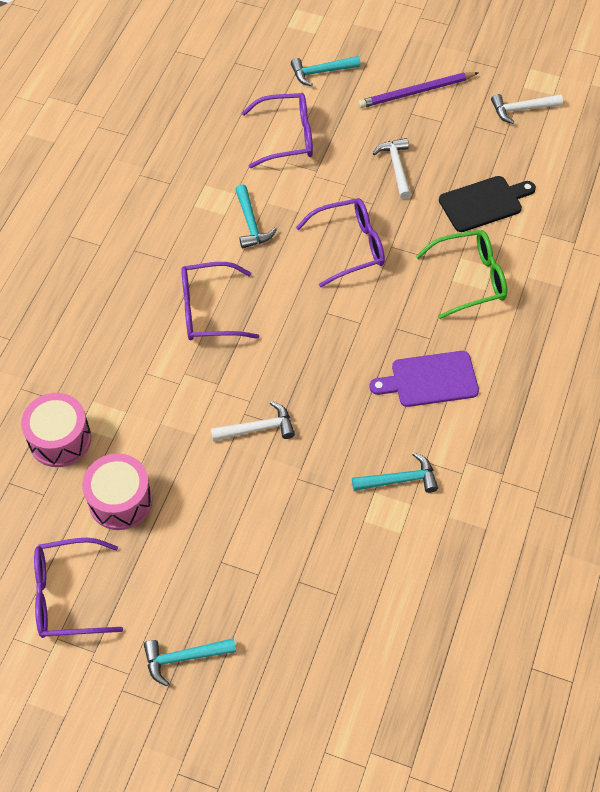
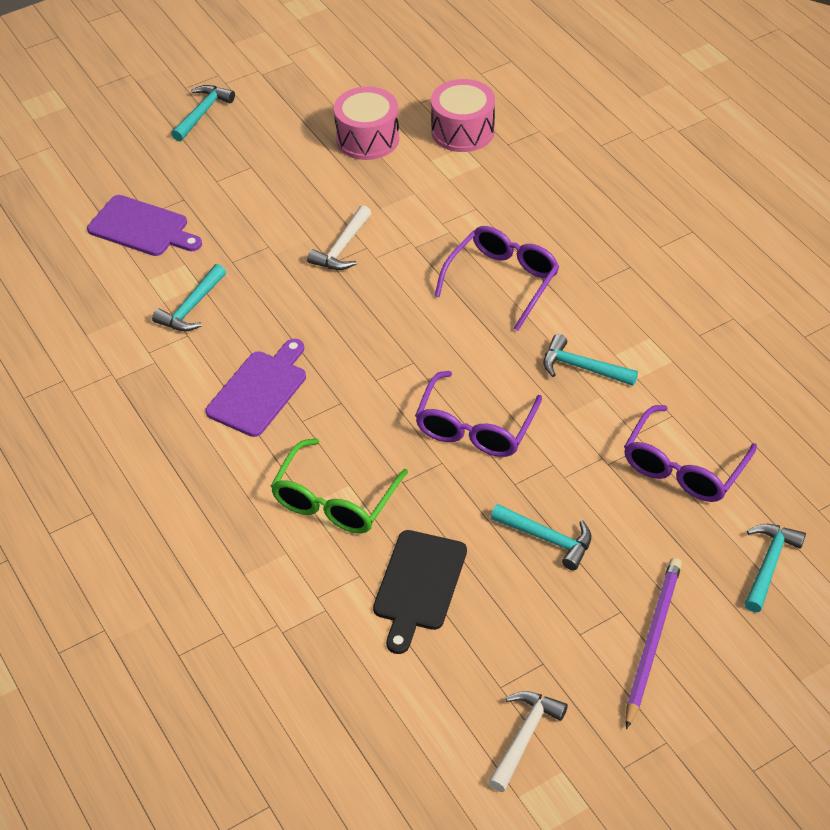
camera: 130 degrees right, 10 degrees down
(67, 595) = (321, 79): purple glasses -> none
(354, 584) = (142, 228): none -> purple cutting board
(396, 167) = (547, 539): white hammer -> turquoise hammer

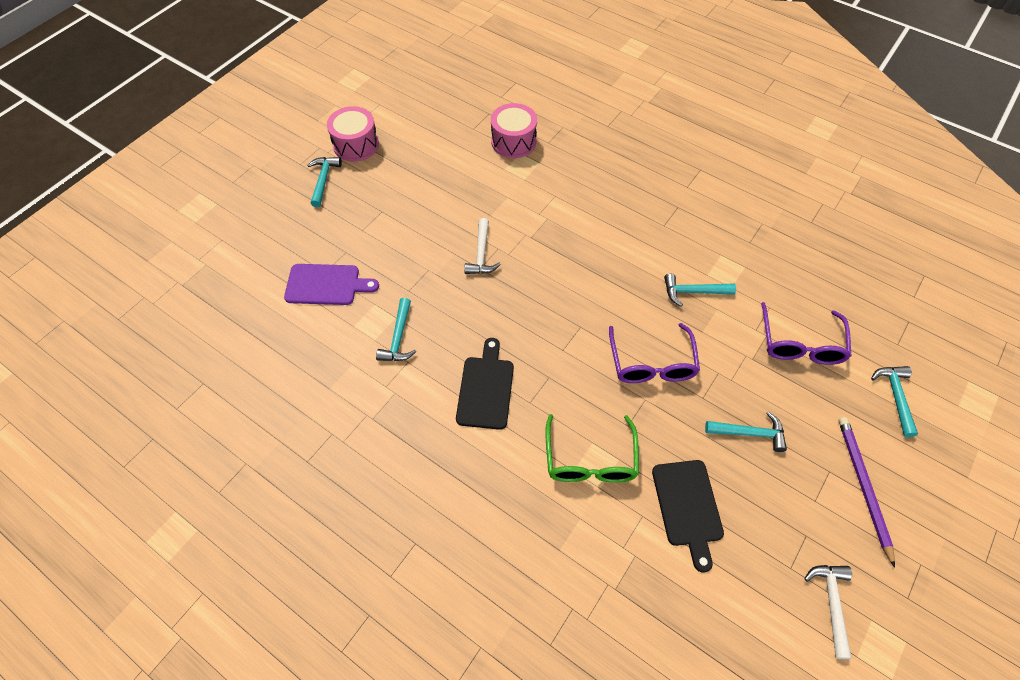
camera: 25 degrees left, 10 degrees up
(259, 390) = (486, 388): purple cutting board -> black cutting board
(367, 139) = (452, 166): pink drum -> pink drum (356, 145)
(503, 281) = (604, 244): purple glasses -> none

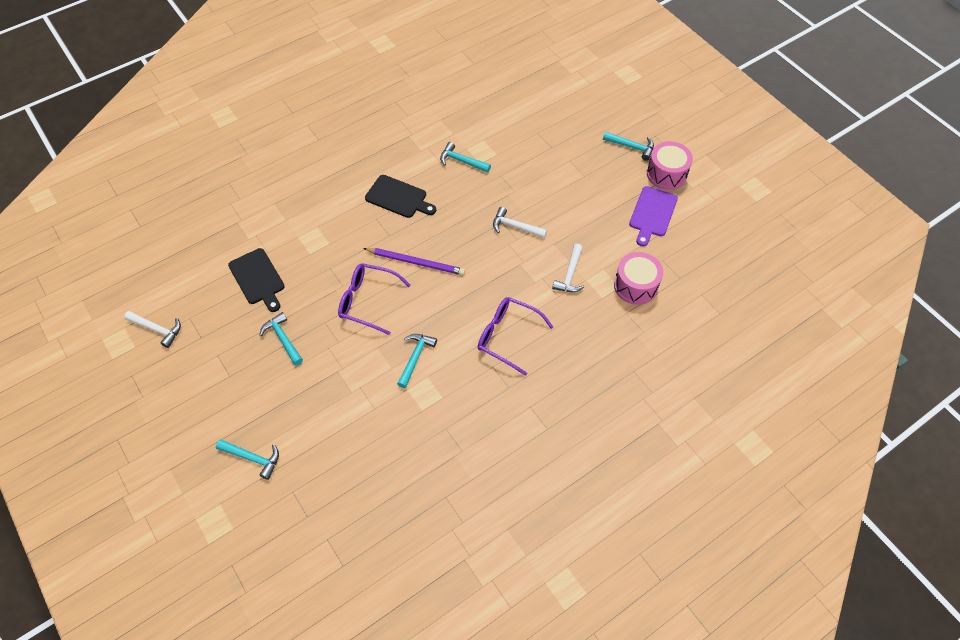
camera: 110 degrees right, 0 degrees up
(326, 285) = (525, 131): purple cutting board -> purple cutting board (652, 214)
(524, 192) = (570, 274): none -> white hammer
(590, 460) = (318, 237): green glasses -> none
(688, 507) = (258, 278): black cutting board -> black cutting board turned 135 degrees counterclockwise
(749, 433) = (283, 339): turquoise hammer -> turquoise hammer turned 120 degrees clockwise
(800, 344) = (331, 413): purple glasses -> purple glasses (507, 336)
(863, 486) = (207, 391): purple pencil -> purple pencil (416, 262)

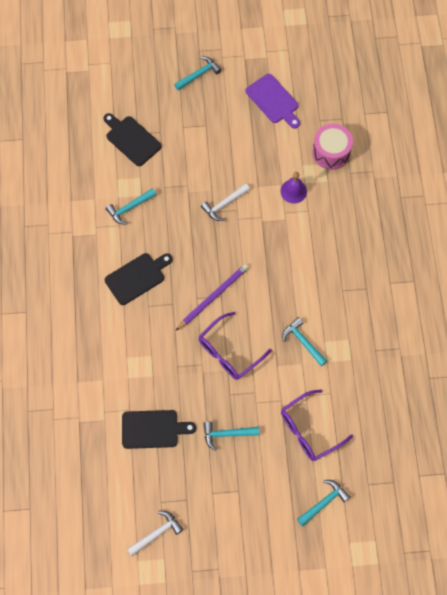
camera: 60 degrees left, 10 degrees up
(507, 336) = (322, 266): purple glasses -> purple glasses (309, 430)
(529, 131) = (131, 139): none -> black cutting board
(570, 274) = (293, 191): white hammer -> purple bell
(666, 174) = (242, 67): pink drum -> none

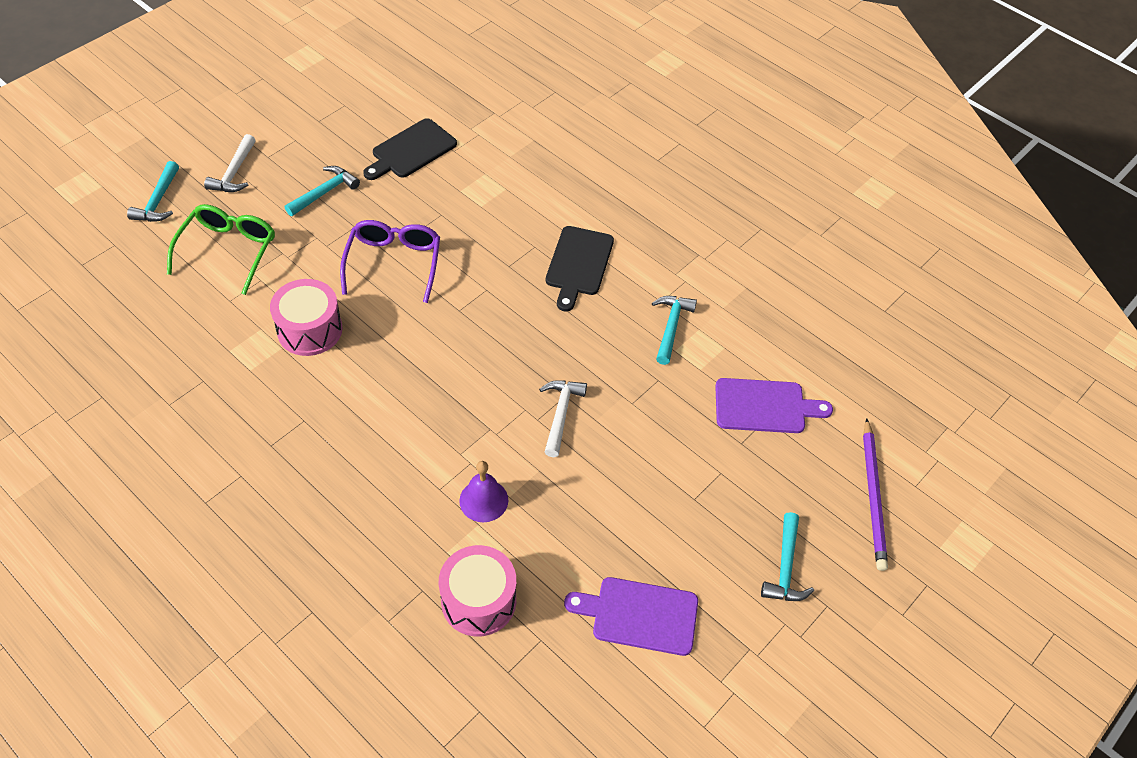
camera: 135 degrees right, 15 degrees down
(131, 139) = (765, 406): black cutting board -> purple cutting board
(157, 533) = (325, 83): white hammer -> white hammer (234, 172)
(213, 297) = (468, 304): purple pencil -> purple pencil (873, 496)
(303, 342) = (310, 330): turquoise hammer -> pink drum
(309, 430) = (228, 250): purple glasses -> green glasses

